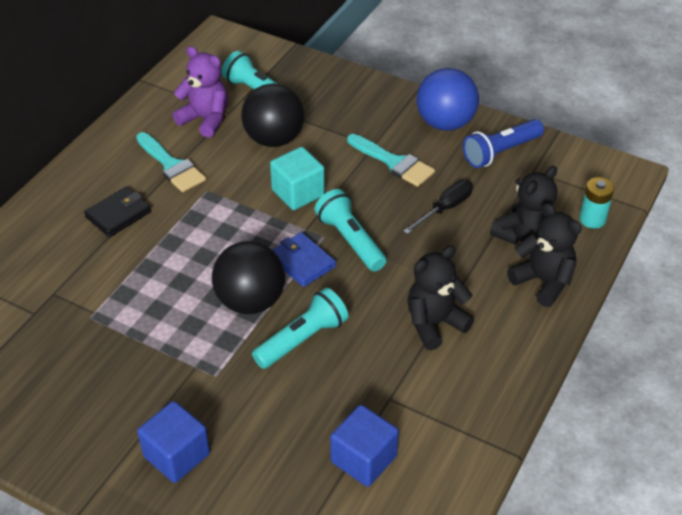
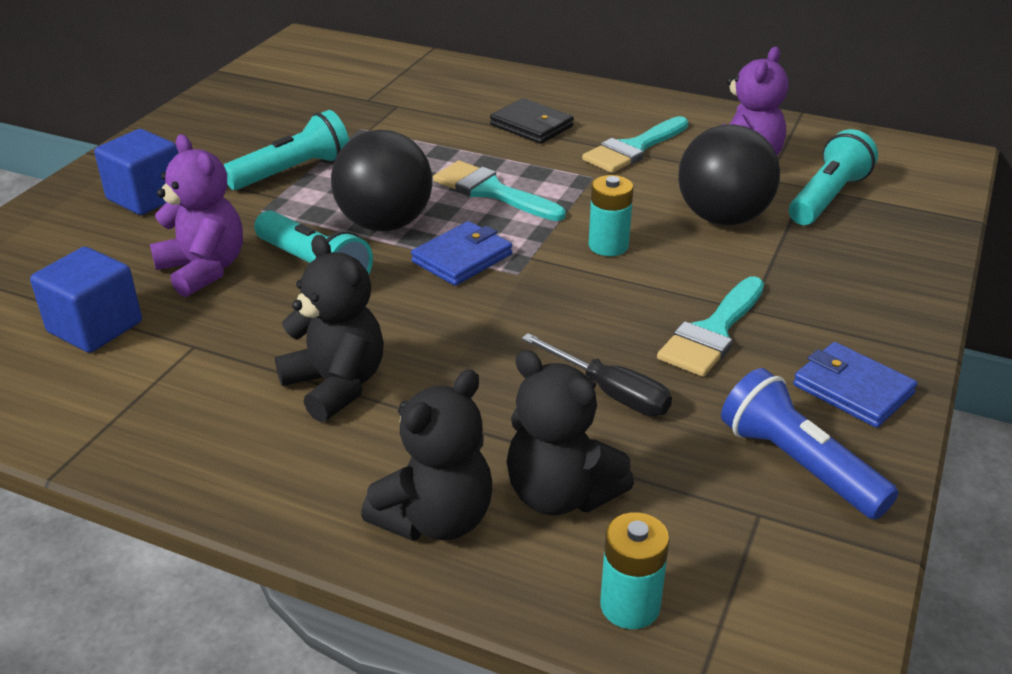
camera: 85 degrees right, 10 degrees down
(216, 243) = (491, 191): none -> turquoise brush
(296, 403) = (203, 270): none -> purple teddy bear
(298, 193) = (608, 246): turquoise cube -> turquoise battery
(350, 240) = (513, 297): turquoise flashlight -> turquoise flashlight (293, 171)
(445, 123) = (852, 389): blue ball -> blue wallet

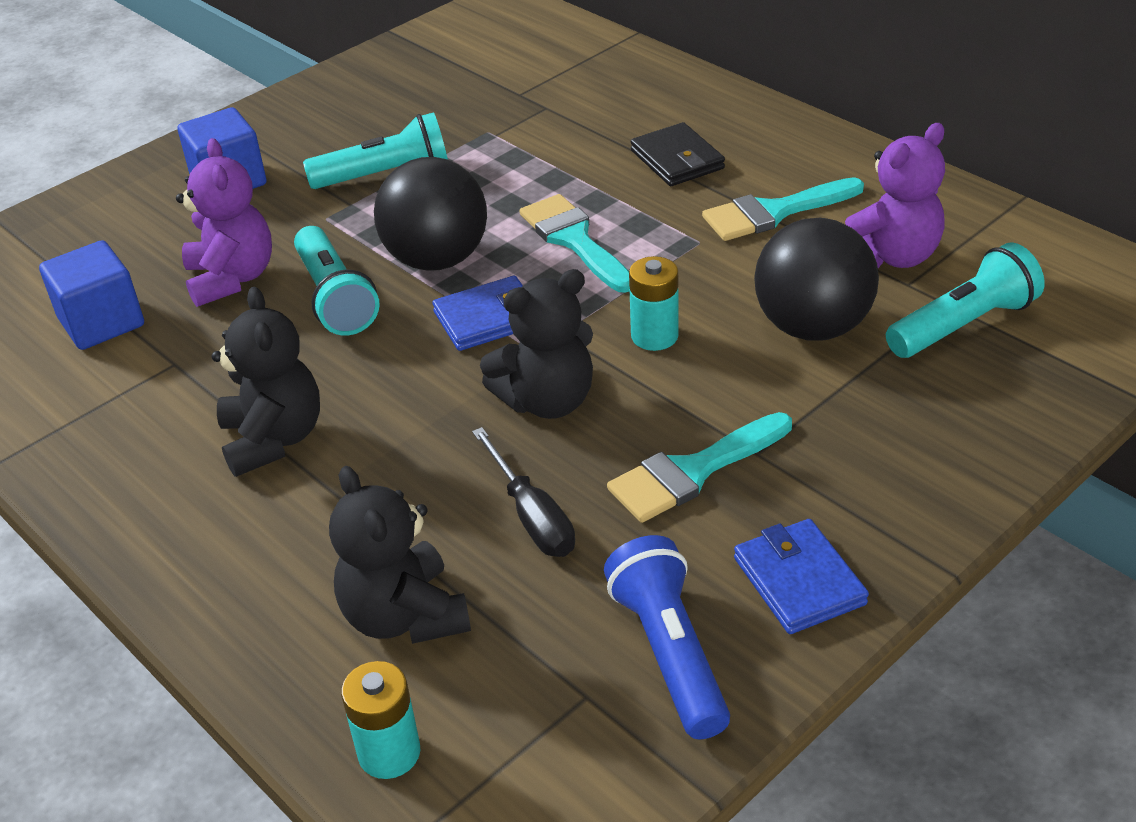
camera: 25 degrees right, 5 degrees up
(436, 519) = (273, 608): black teddy bear -> black teddy bear (547, 401)

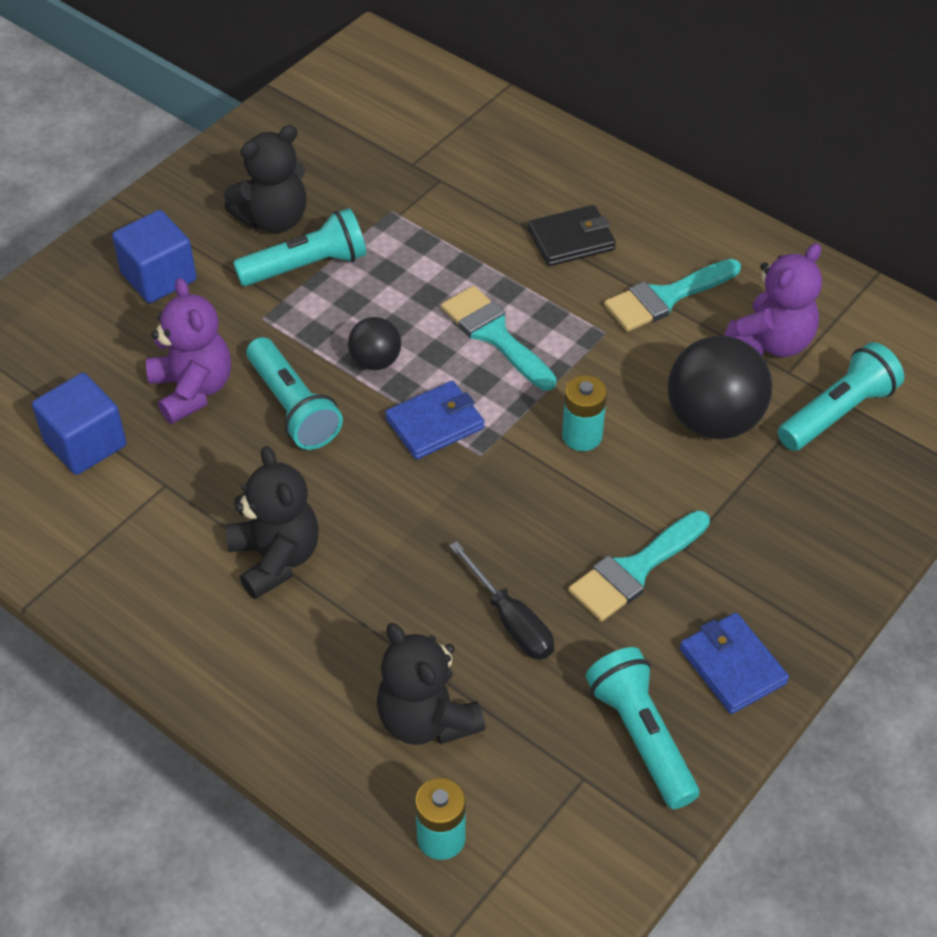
camera: 10 degrees left, 10 degrees up
(437, 259) = (375, 361): black ball -> black ball, size x0.54
(547, 401) = (502, 507): black teddy bear -> black teddy bear (273, 219)
(669, 653) = (641, 736): blue flashlight -> turquoise flashlight
(677, 160) = (571, 240): black wallet -> black wallet turned 75 degrees counterclockwise

